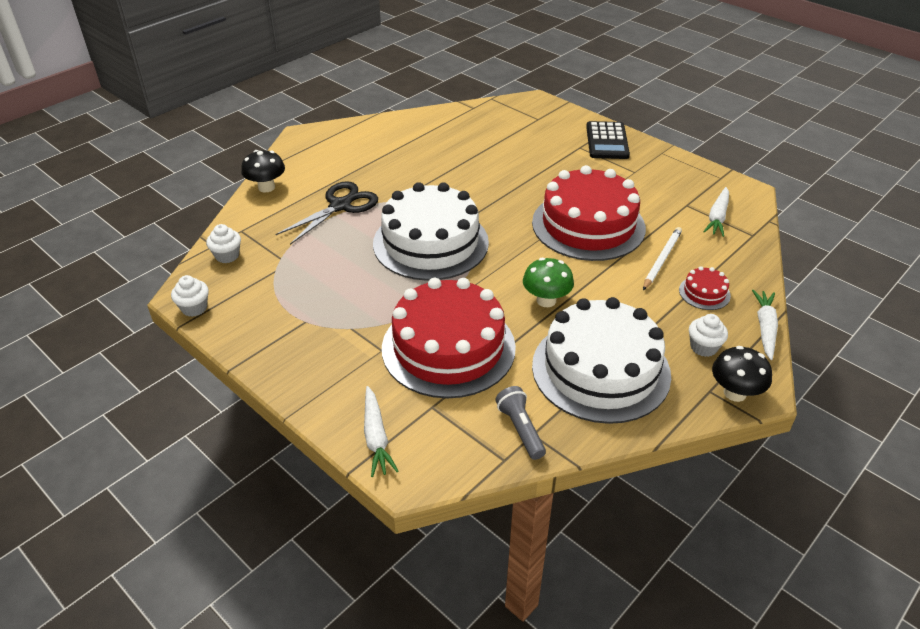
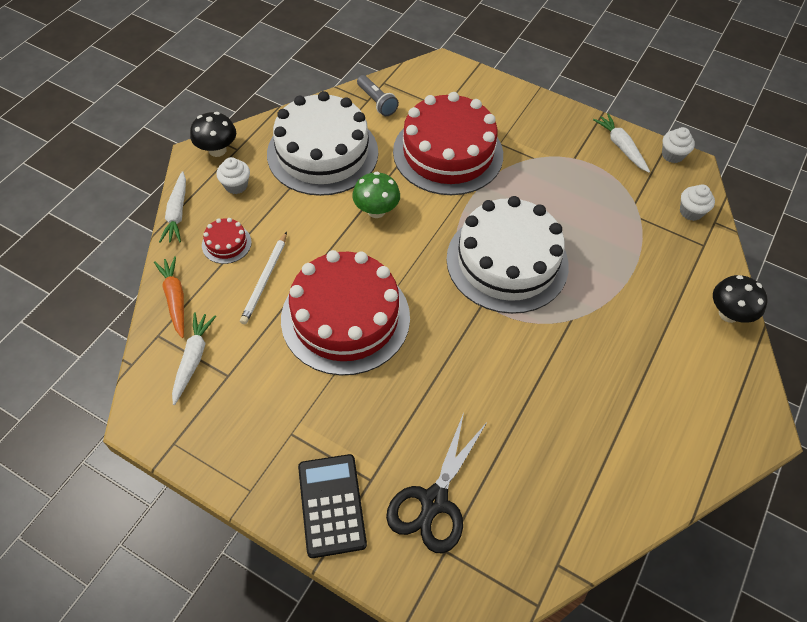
camera: 165 degrees right, 15 degrees up
(340, 206) = (628, 299): black scissors -> black scissors (434, 501)
(376, 437) = (473, 83): white carrot -> white carrot (621, 147)
(744, 257) = (175, 299): none -> orange carrot

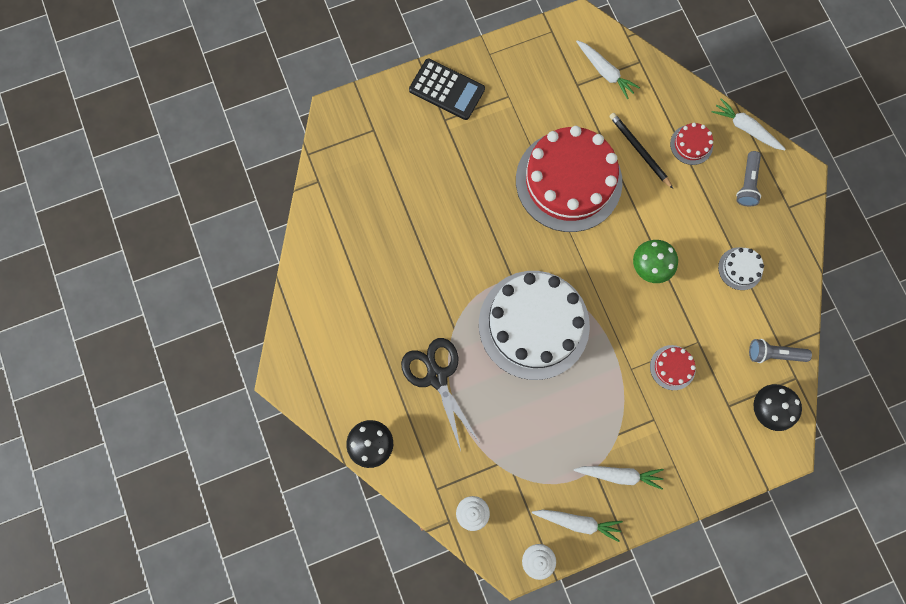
camera: 130 degrees right, 20 degrees up
(175, 299) = (663, 86): orange carrot -> none
(217, 150) = (797, 192): black mushroom -> black mushroom (767, 409)
(236, 185) = (747, 184): white cupcake -> grey flashlight
(265, 280) = (639, 150): white pencil -> black pencil
(322, 153) = (740, 268): white cake -> white cake, size x0.41
(434, 501) = (405, 144): black scissors -> black scissors (437, 377)
(448, 153) = (672, 367): red cake -> red cake, size x0.41
(562, 141) = (619, 475): none -> white carrot

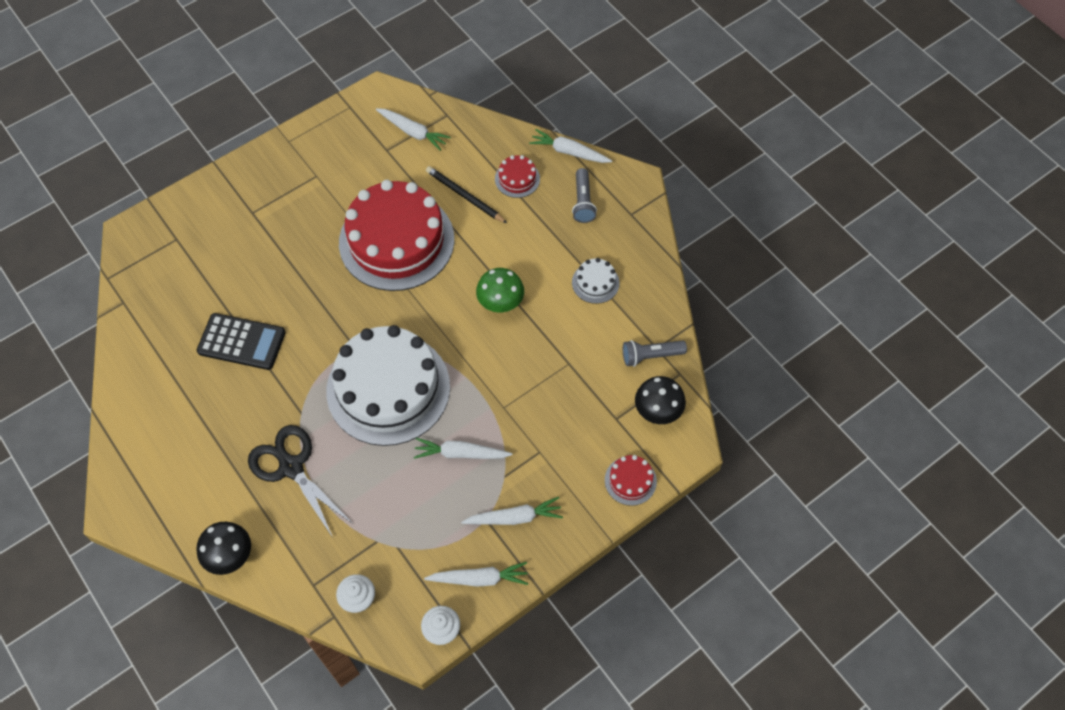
camera: 15 degrees left, 15 degrees down
(447, 90) = (249, 184): black calculator -> black calculator (241, 342)
(585, 403) = (461, 453): none -> white carrot
(672, 367) = (547, 395): red cake -> red cake (630, 480)

